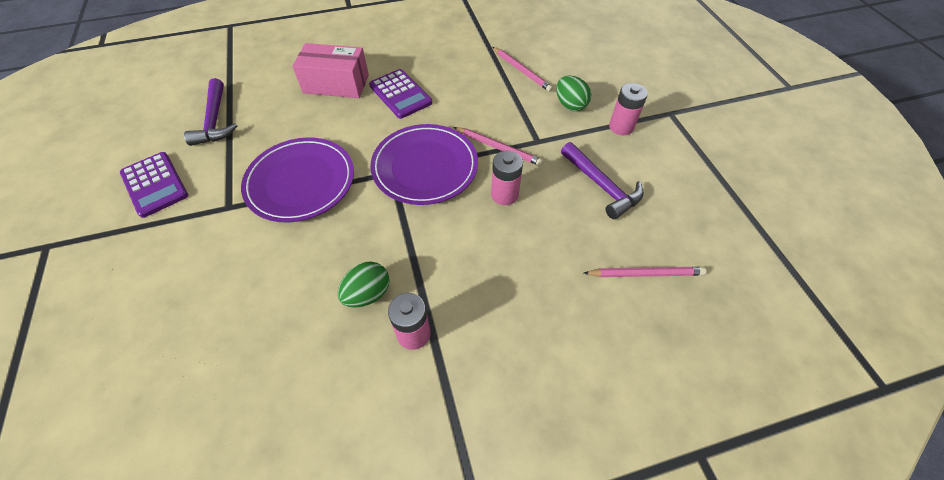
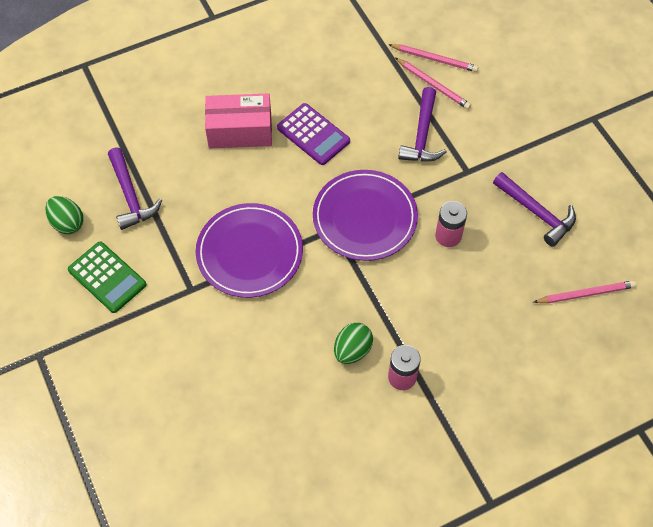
camera: 10 degrees left, 5 degrees up
(154, 184) = (107, 277): purple calculator -> green calculator
(498, 147) = (430, 185): pink pencil -> pink pencil (434, 59)
(501, 106) = (422, 135): none -> purple hammer
(570, 105) = (492, 123): green egg -> green egg (67, 223)
(621, 127) = (546, 142): pink battery -> none

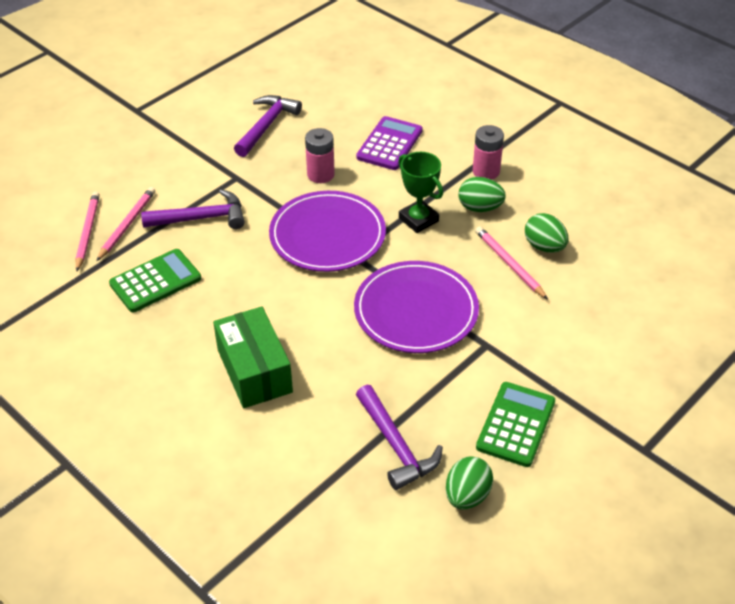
camera: 110 degrees left, 15 degrees down
(130, 195) = (396, 445): purple hammer -> purple hammer turned 105 degrees clockwise
(240, 131) = (254, 371): pink box -> green box
(279, 383) = (544, 247): none -> green egg
(313, 134) = (234, 304): purple calculator -> purple calculator (389, 144)
(357, 293) = (418, 219): none -> green trophy
(359, 91) = (155, 281): none -> green calculator
(585, 293) = (339, 86): pink pencil -> pink pencil (509, 264)

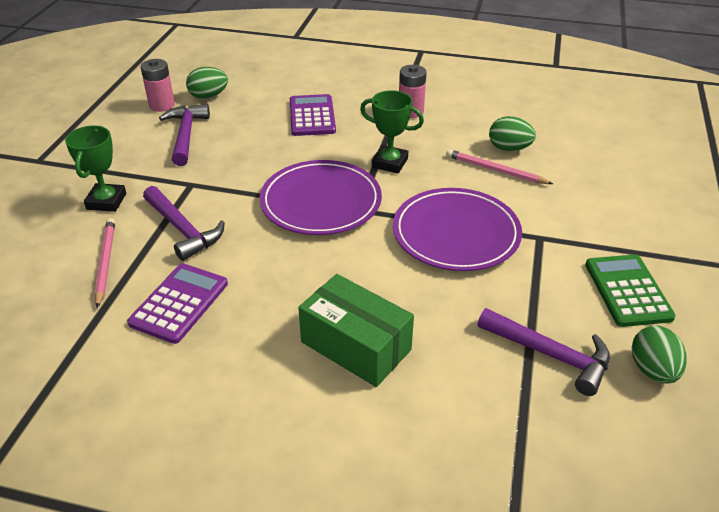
camera: 30 degrees left, 5 degrees down
(87, 232) = (63, 285): pink pencil -> none
(155, 281) = (179, 303): green calculator -> purple calculator
(162, 169) = (106, 201): none -> green trophy
(201, 218) = (183, 229): purple hammer -> purple hammer turned 90 degrees clockwise
(320, 174) = (271, 157): pink battery -> pink battery (162, 105)
(480, 208) = (431, 138): green egg -> green egg (208, 96)

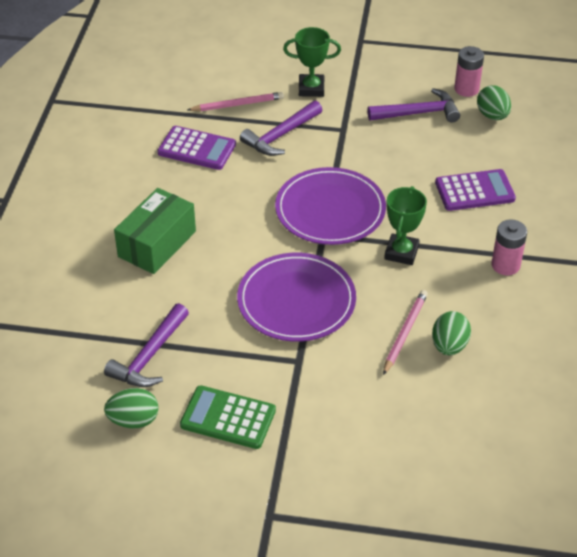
camera: 85 degrees right, 5 degrees up
(627, 291) = (228, 418): green calculator -> green calculator turned 150 degrees counterclockwise

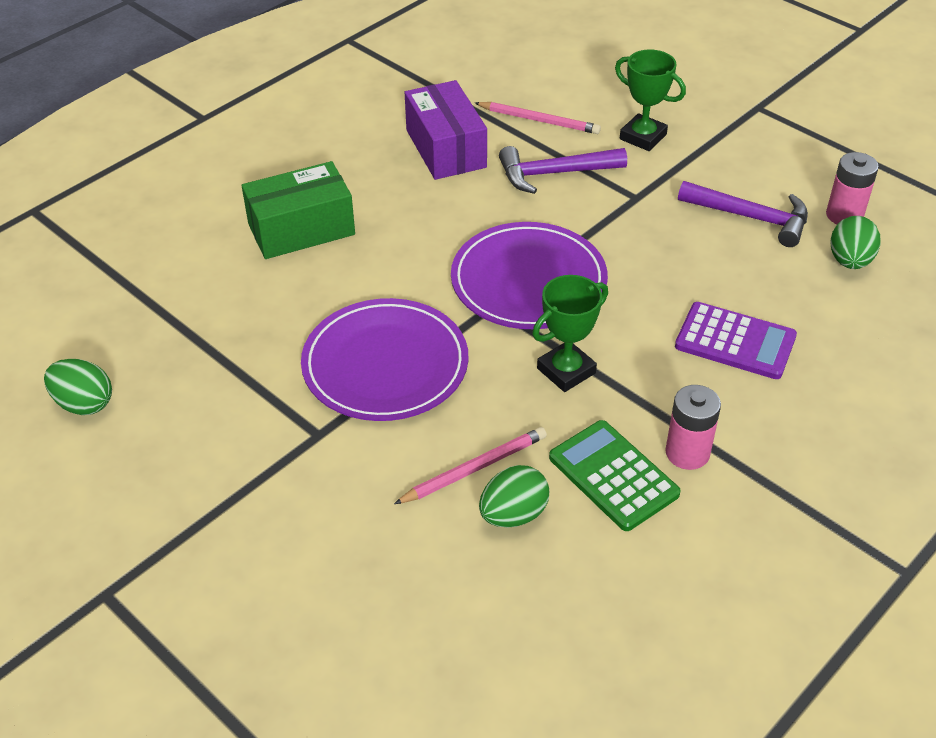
camera: 35 degrees right, 0 degrees up
(150, 356) = (171, 344): purple hammer -> none
(197, 149) = (446, 148): purple calculator -> purple box
(228, 418) = (178, 456): green calculator -> green calculator (613, 476)

